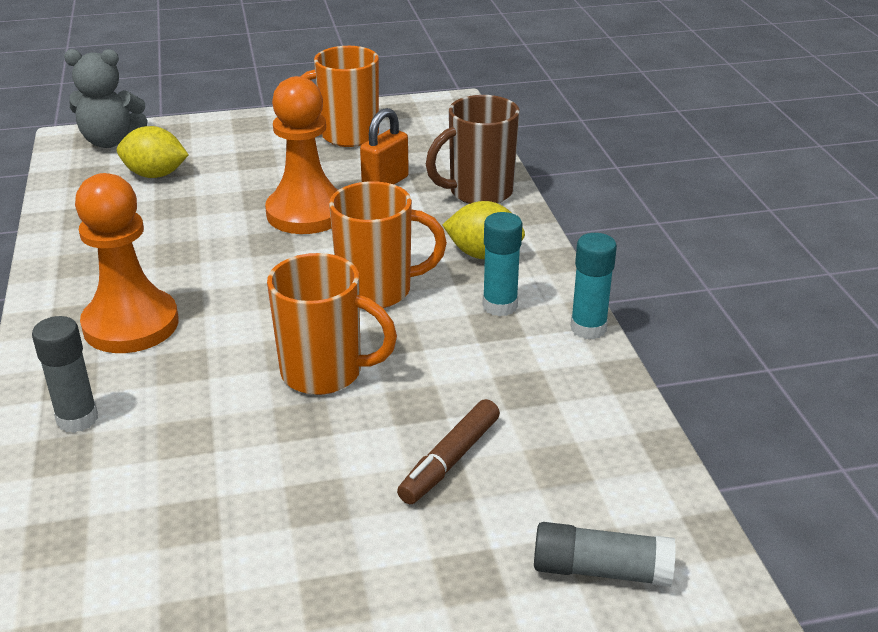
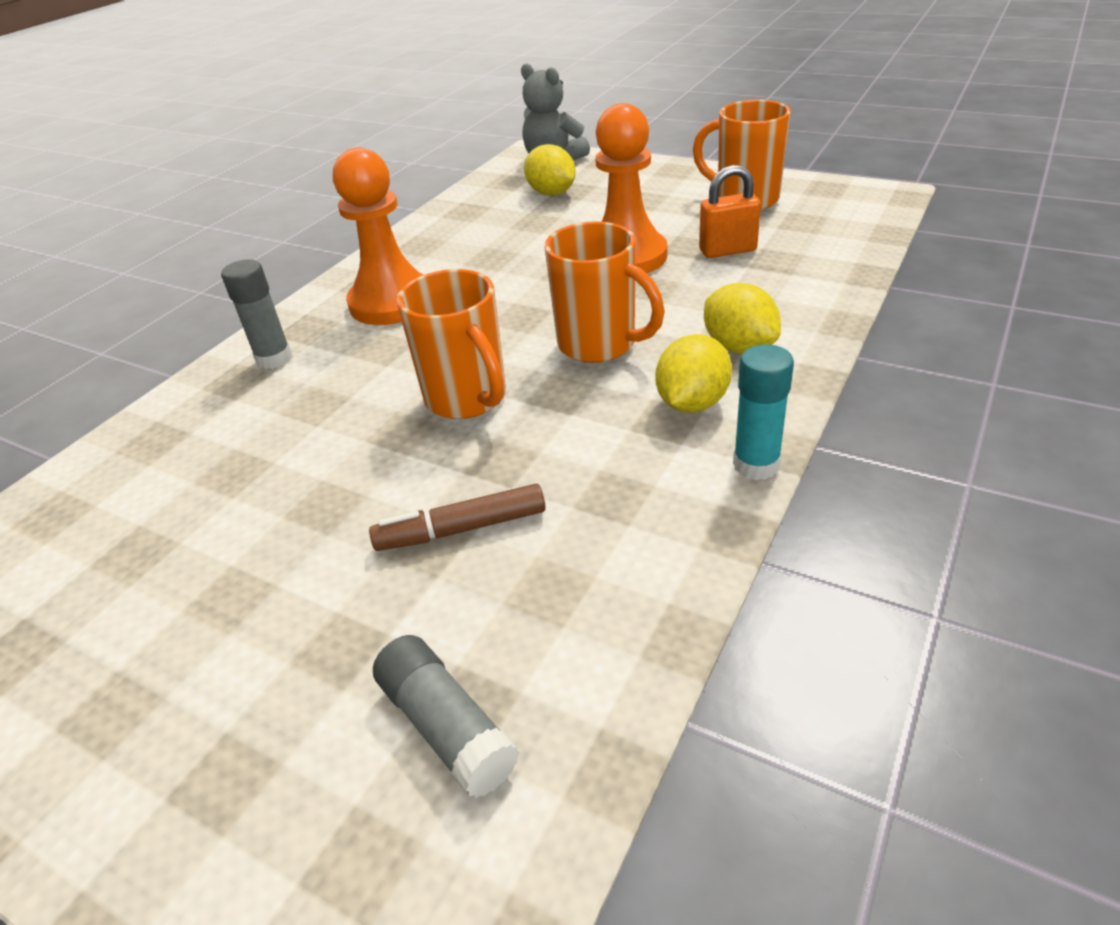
camera: 45 degrees right, 5 degrees up
(479, 193) = (809, 286): brown mug -> none
(500, 306) = (692, 403): turquoise glue stick -> yellow lemon

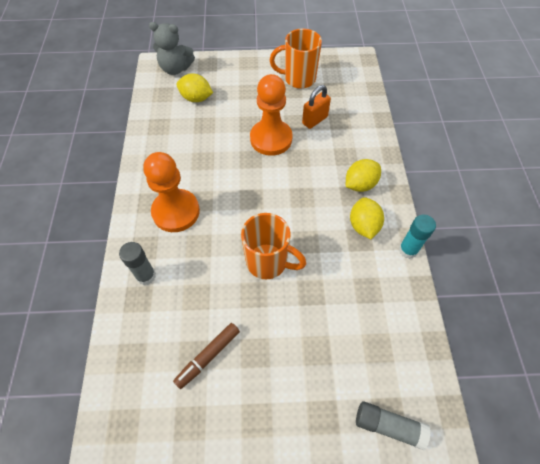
camera: 35 degrees left, 20 degrees up
(461, 529) = (323, 336): brown marker -> brown marker (208, 356)
(599, 345) = (301, 205): orange mug -> none
(739, 347) = (360, 184): yellow lemon -> yellow lemon turned 60 degrees counterclockwise

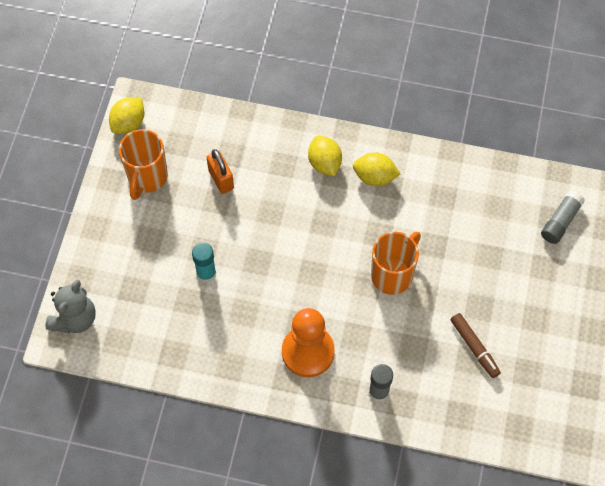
camera: 75 degrees left, 5 degrees up
(196, 98) = (140, 302): yellow lemon -> yellow lemon (128, 123)
(271, 139) = (234, 233): orange pawn -> none
(408, 250) = (411, 148): turquoise glue stick -> turquoise glue stick (206, 274)

